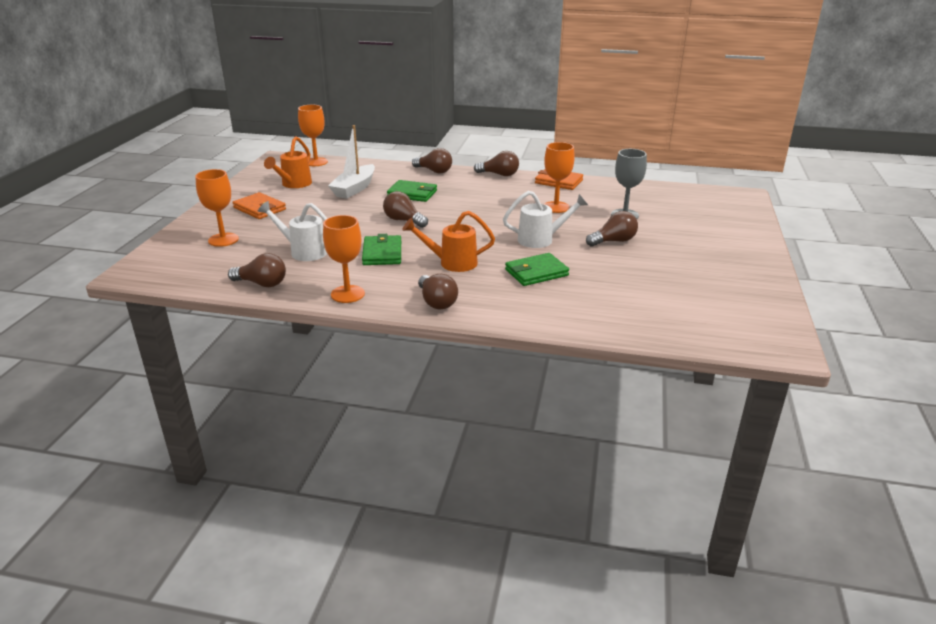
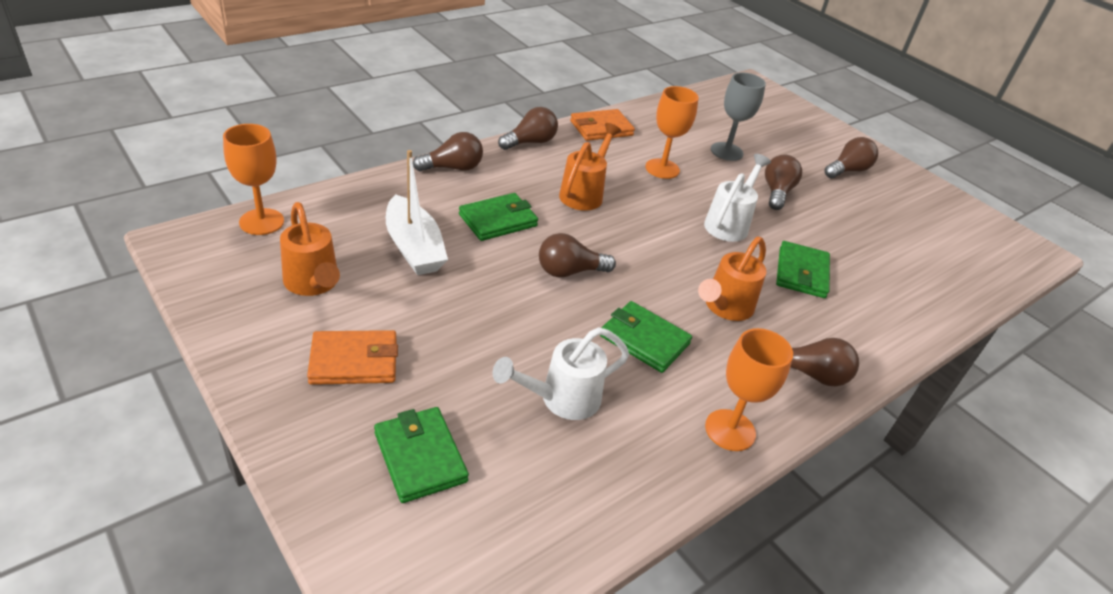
camera: 55 degrees left, 10 degrees up
(223, 240) = (420, 457): orange goblet -> green wallet
(262, 284) = (622, 493): brown light bulb -> brown light bulb (847, 170)
(481, 200) = (584, 193): none -> orange watering can

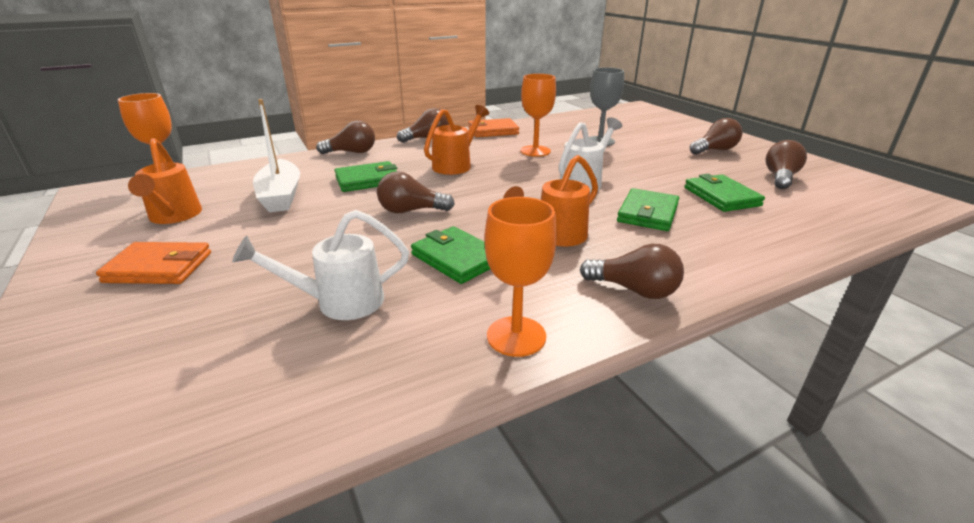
camera: 15 degrees right, 10 degrees down
(420, 457) = (152, 345): green wallet -> green wallet (721, 196)
(777, 192) = (639, 163): brown light bulb -> brown light bulb (780, 178)

